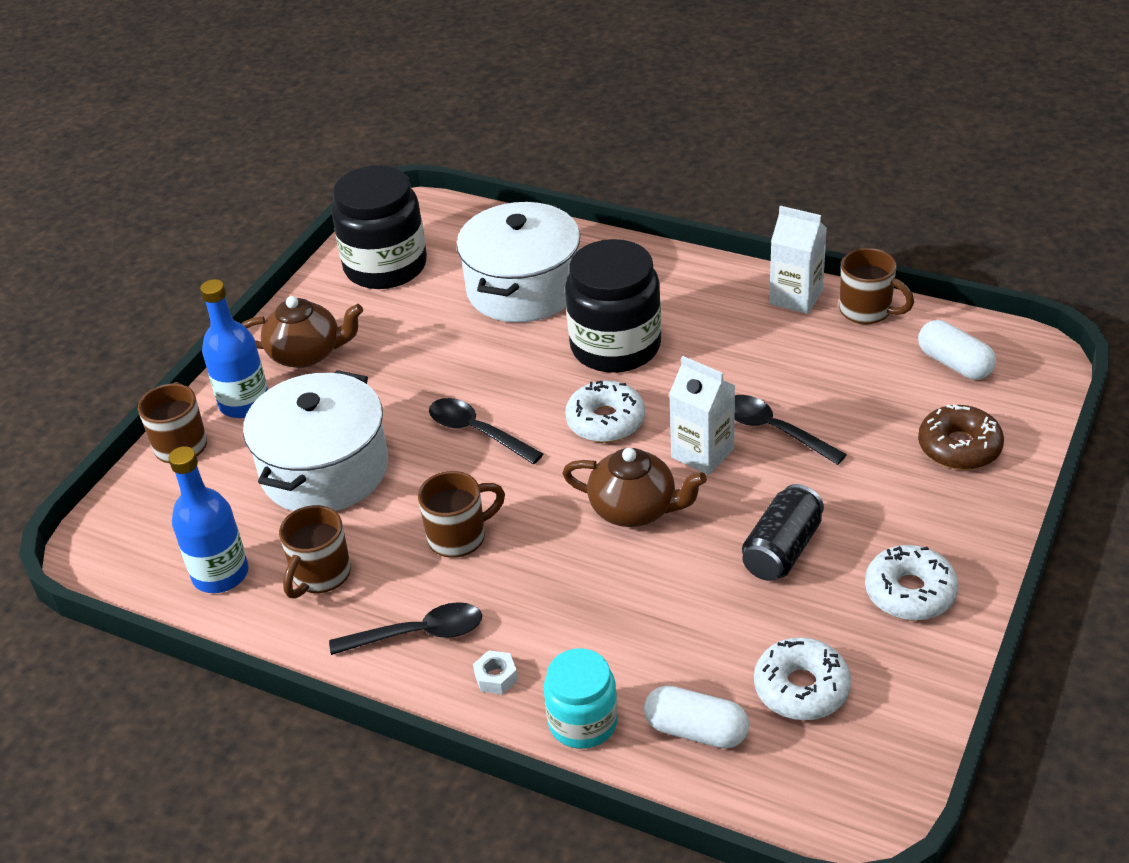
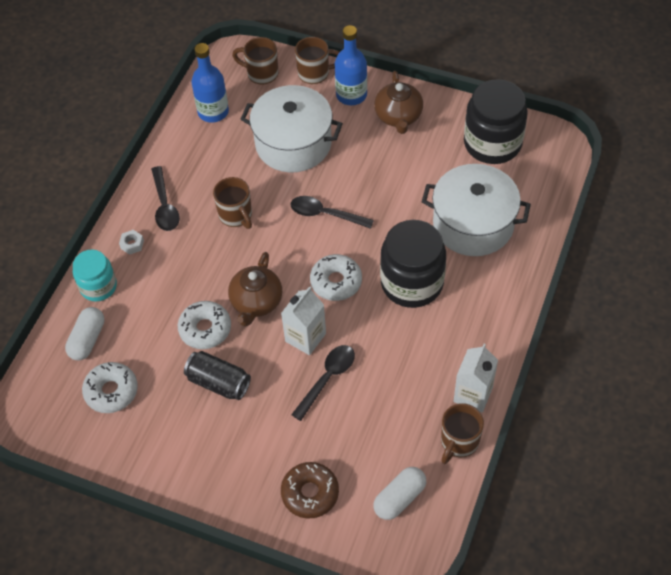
camera: 85 degrees right, 15 degrees up
(320, 576) = (209, 155): brown mug -> brown mug (261, 73)
(477, 432) = (325, 214): black spoon -> black spoon turned 105 degrees counterclockwise
(910, 592) = (179, 453): white donut -> white donut (205, 329)

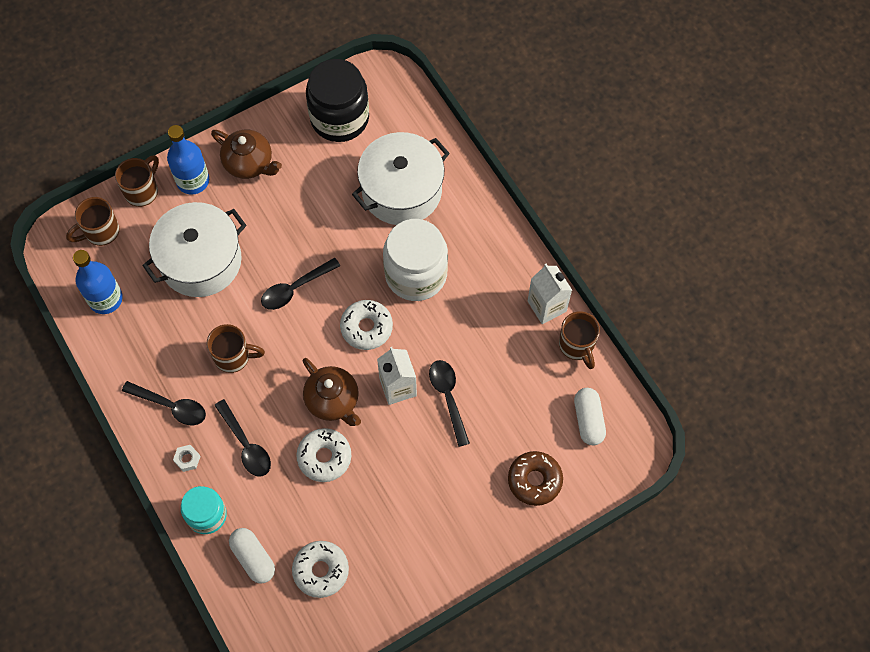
camera: 55 degrees left, 10 degrees up
(173, 271) = (246, 444): none -> black spoon
(218, 382) = (383, 481): black can -> none
(412, 283) = (416, 274): black jar -> white jar

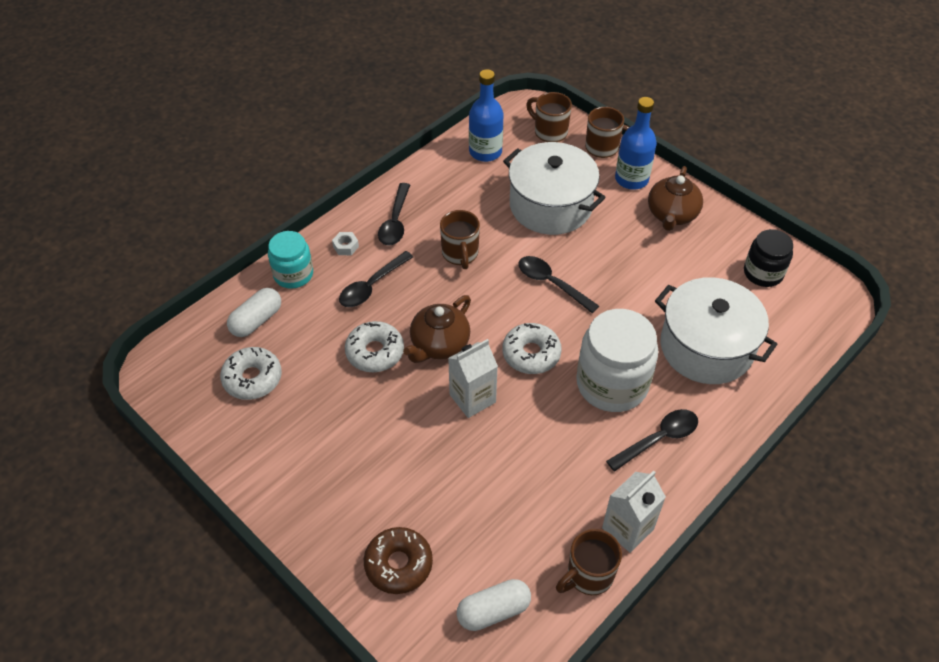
camera: 75 degrees right, 15 degrees down
(339, 118) = (763, 273): black jar -> black jar, size x0.60
(448, 398) = (475, 450): black spoon -> black spoon (658, 439)

